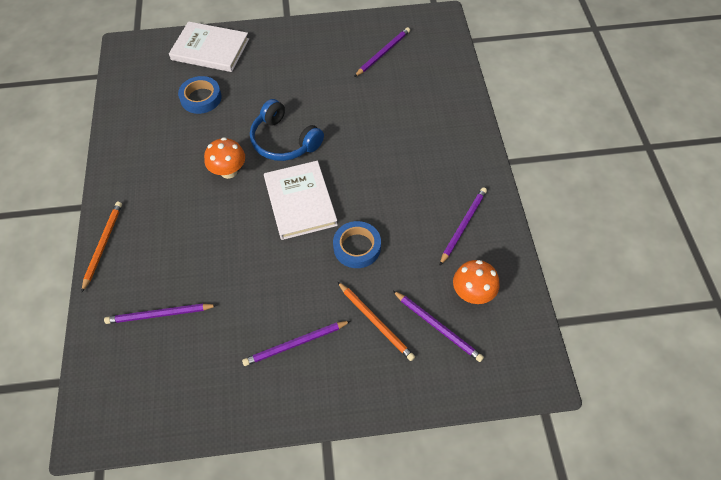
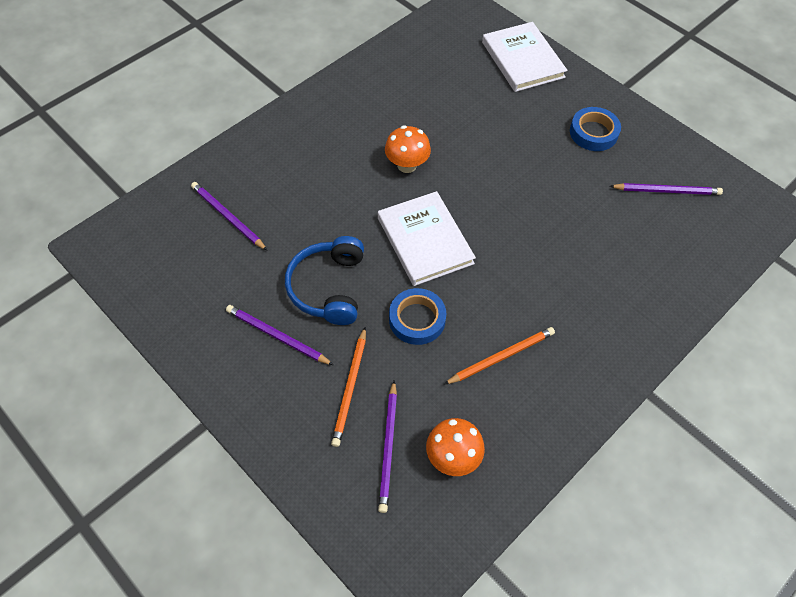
camera: 50 degrees right, 0 degrees up
(103, 245) = (259, 133): orange pencil -> orange pencil (501, 357)
(201, 98) = (463, 91): blue tape -> blue tape (593, 133)
(284, 141) = (479, 183): blue headphones -> blue headphones (328, 287)
(300, 202) = (425, 240): white book -> white book turned 60 degrees counterclockwise
(463, 225) = (525, 398): purple pencil -> none

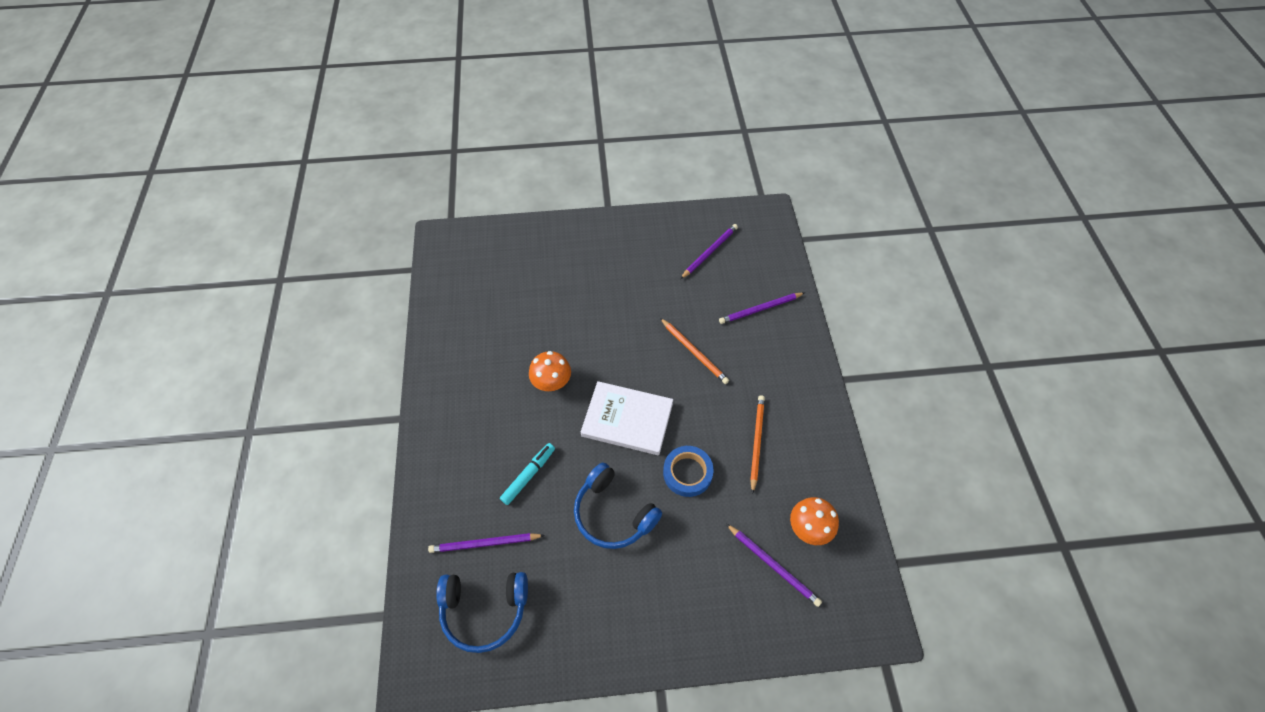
camera: 50 degrees left, 0 degrees up
(175, 254) = (484, 610): none -> blue headphones
(277, 336) = (626, 580): purple pencil -> purple pencil (760, 309)
(309, 206) = (528, 475): none -> turquoise marker
(350, 388) = (709, 558): orange pencil -> orange pencil (694, 352)
(523, 60) = (529, 243): white book -> none
(593, 133) = (629, 253): blue tape -> none

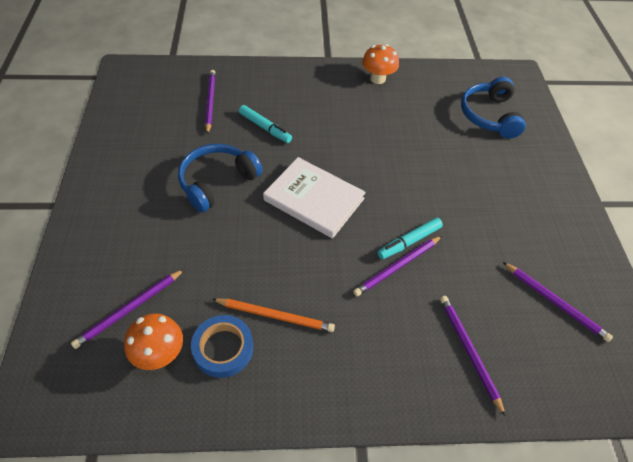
camera: 90 degrees right, 5 degrees down
(484, 610) = (157, 102): blue headphones -> blue headphones (489, 116)
(552, 383) = (358, 145): orange mushroom -> orange mushroom (377, 79)
(627, 420) = (314, 199): white book -> white book turned 75 degrees counterclockwise
(667, 343) = (409, 242): none -> turquoise marker
(687, 473) = (248, 244): blue tape -> blue tape (223, 348)
(694, 352) = (397, 267): orange pencil -> purple pencil

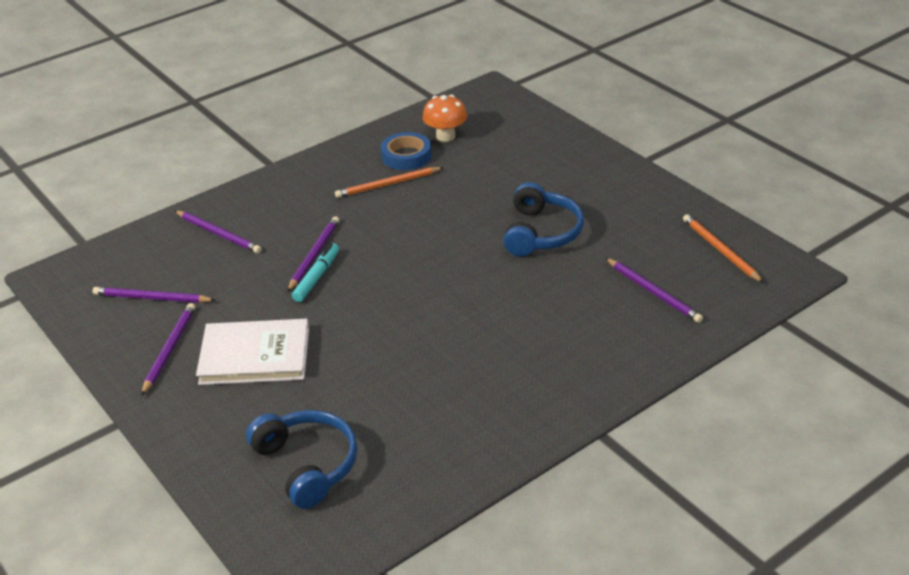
camera: 150 degrees right, 15 degrees down
(129, 309) = (495, 142): purple pencil -> purple pencil (169, 349)
(136, 103) = (720, 250): none -> orange pencil
(265, 128) = (561, 299): turquoise marker -> none
(314, 199) = (437, 265): white book -> white book (255, 356)
(377, 79) = (500, 435): orange mushroom -> none

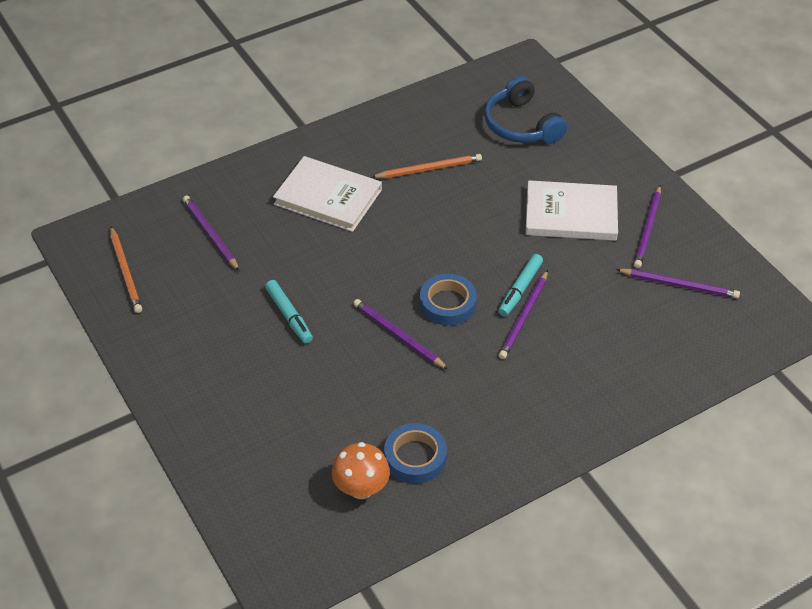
camera: 175 degrees left, 10 degrees up
(218, 234) = (628, 359): purple pencil -> purple pencil (398, 336)
(387, 184) = (442, 409): orange pencil -> orange pencil (429, 169)
(389, 258) = (447, 304): none -> blue tape
(539, 344) = (328, 197): none -> white book
(541, 233) = (289, 316): blue headphones -> turquoise marker

